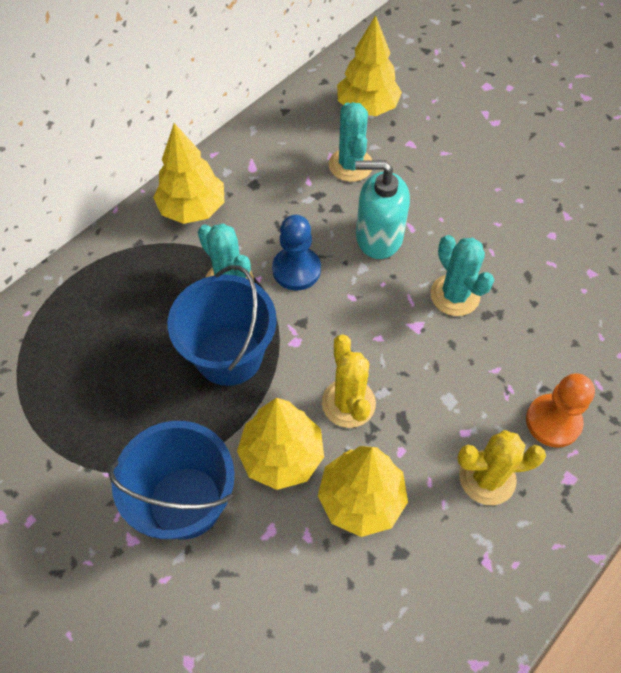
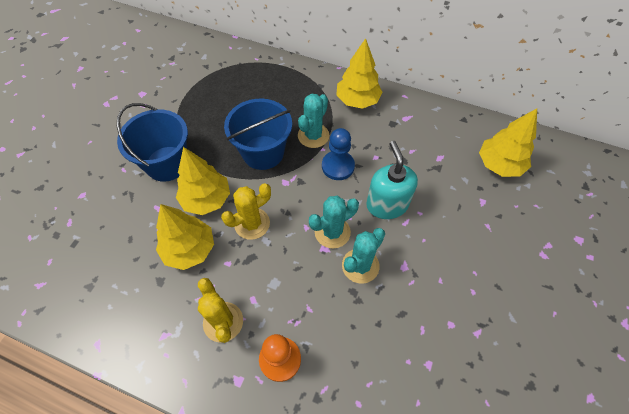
camera: 70 degrees right, 0 degrees up
(350, 165) = (439, 170): turquoise cactus -> turquoise cactus (332, 232)

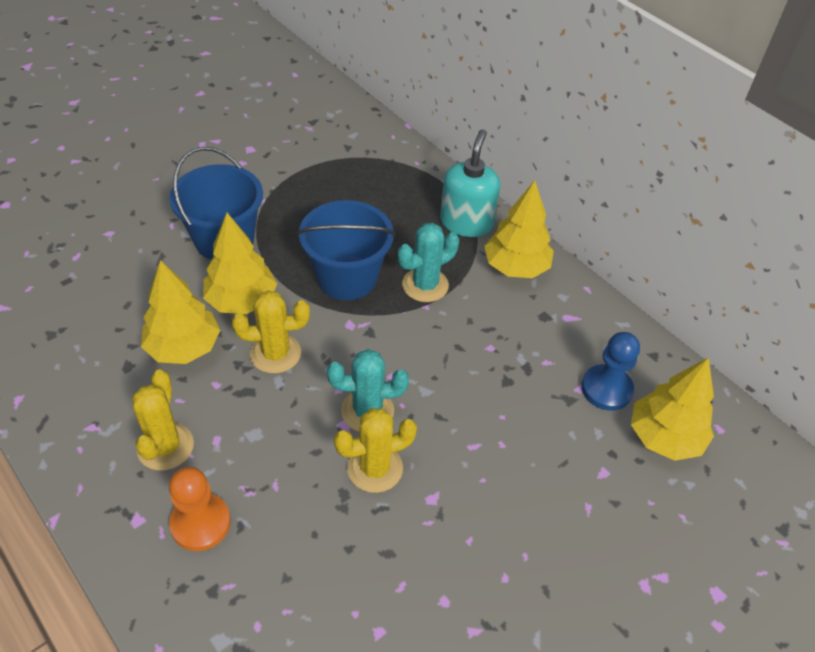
camera: 25 degrees right, 10 degrees down
(338, 166) = (431, 336): blue pawn -> blue pawn (606, 389)
(360, 266) = (375, 468): turquoise cactus -> yellow cactus
(387, 204) = (463, 412): turquoise soap dispenser -> turquoise soap dispenser (466, 222)

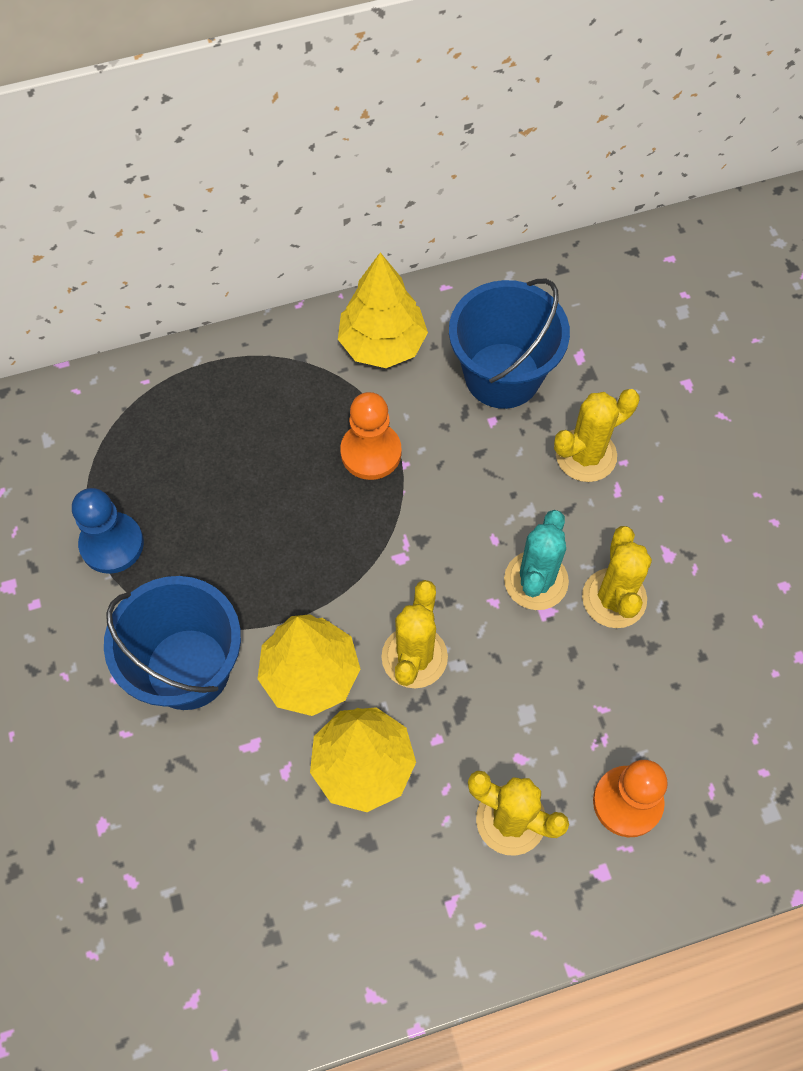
camera: 65 degrees left, 15 degrees up
(347, 277) = (321, 536): blue bucket -> blue bucket (502, 375)
(425, 285) = (371, 452): turquoise cactus -> orange pawn
(466, 222) = (285, 367): turquoise soap dispenser -> none
(493, 416) = (586, 455): none -> yellow cactus
(606, 389) = (589, 333): blue pawn -> blue pawn (112, 544)
(664, 437) = (665, 311): yellow tree -> none

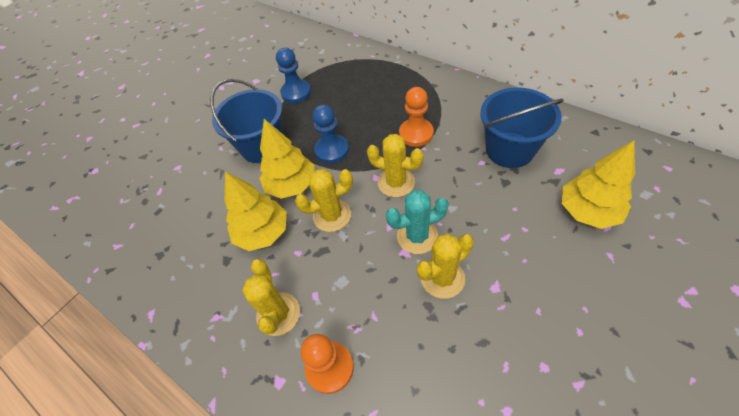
camera: 60 degrees right, 10 degrees down
(294, 577) = (332, 150): none -> blue pawn
(382, 344) = (471, 102): yellow tree -> yellow tree (588, 211)
(586, 455) = (508, 210): yellow cactus -> yellow cactus (396, 182)

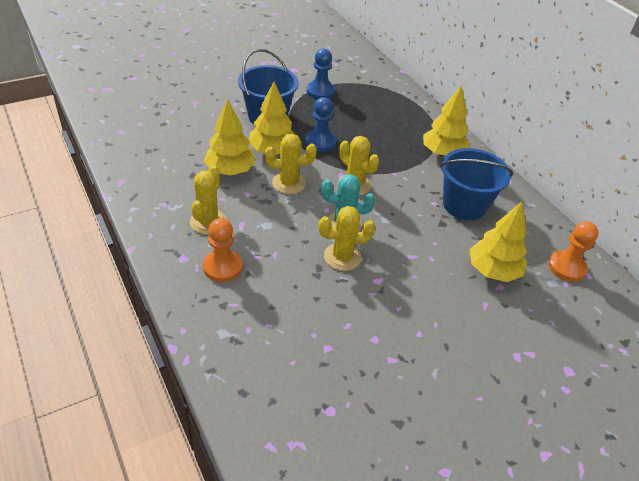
camera: 15 degrees right, 10 degrees down
(416, 134) = (396, 161): orange pawn -> orange pawn (566, 267)
(451, 103) = (443, 153): none -> yellow tree

